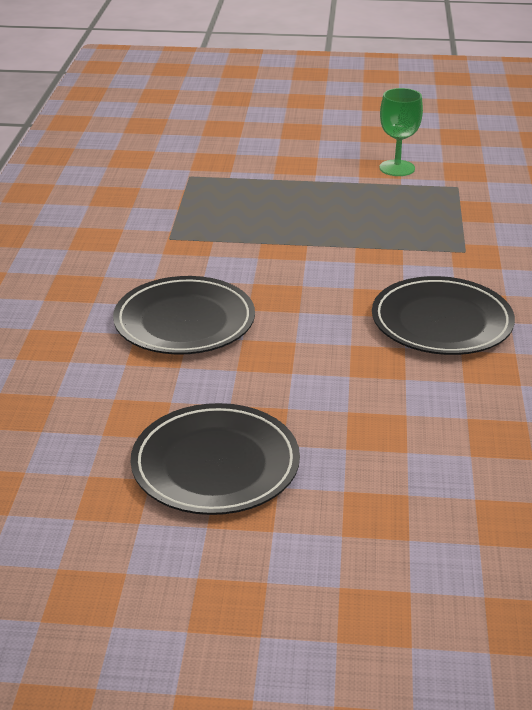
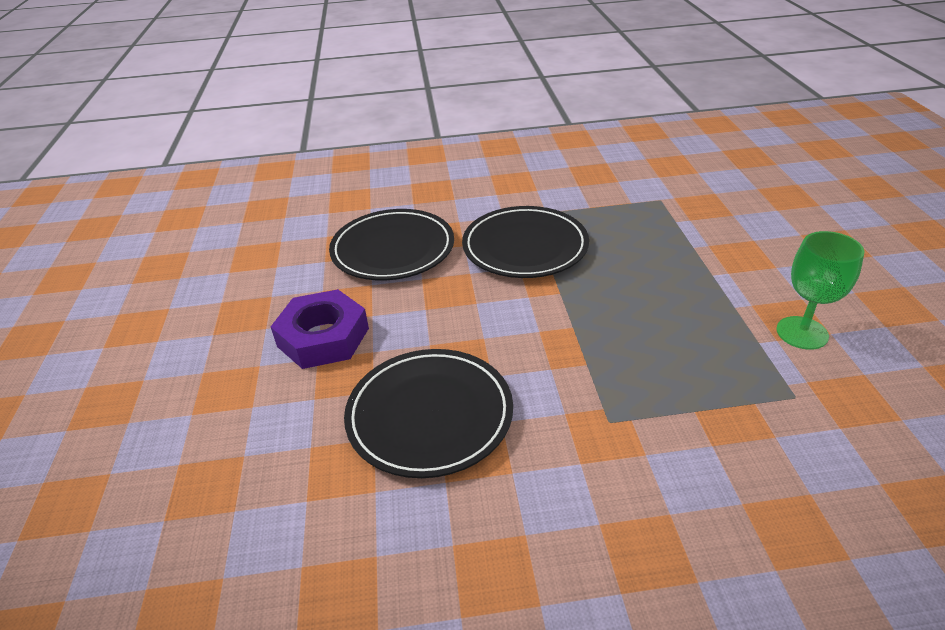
camera: 80 degrees right, 5 degrees up
(215, 465) = (190, 303): black plate -> black plate (525, 247)
(319, 371) = (323, 337): none -> purple nut

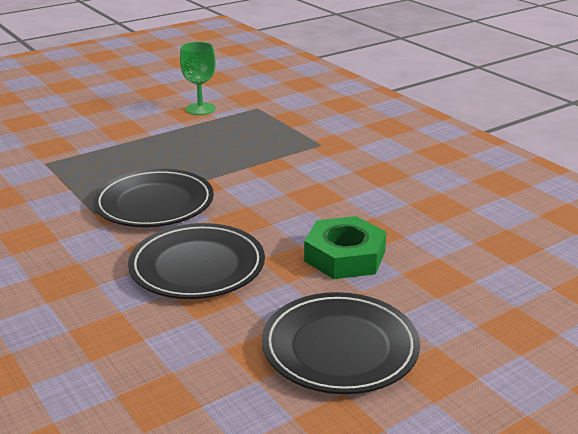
camera: 120 degrees left, 10 degrees down
(323, 337) = (345, 256): purple nut -> green nut
(429, 415) = (372, 192): black plate -> black plate (340, 348)

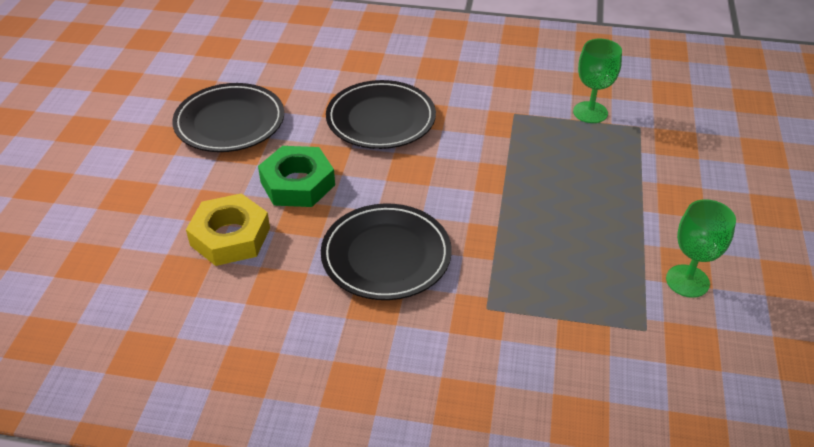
camera: 135 degrees right, 15 degrees up
(48, 185) = (590, 112): none -> green goblet
(154, 203) = (493, 144): black plate -> black plate (386, 255)
(445, 249) = (230, 236): none -> yellow nut

